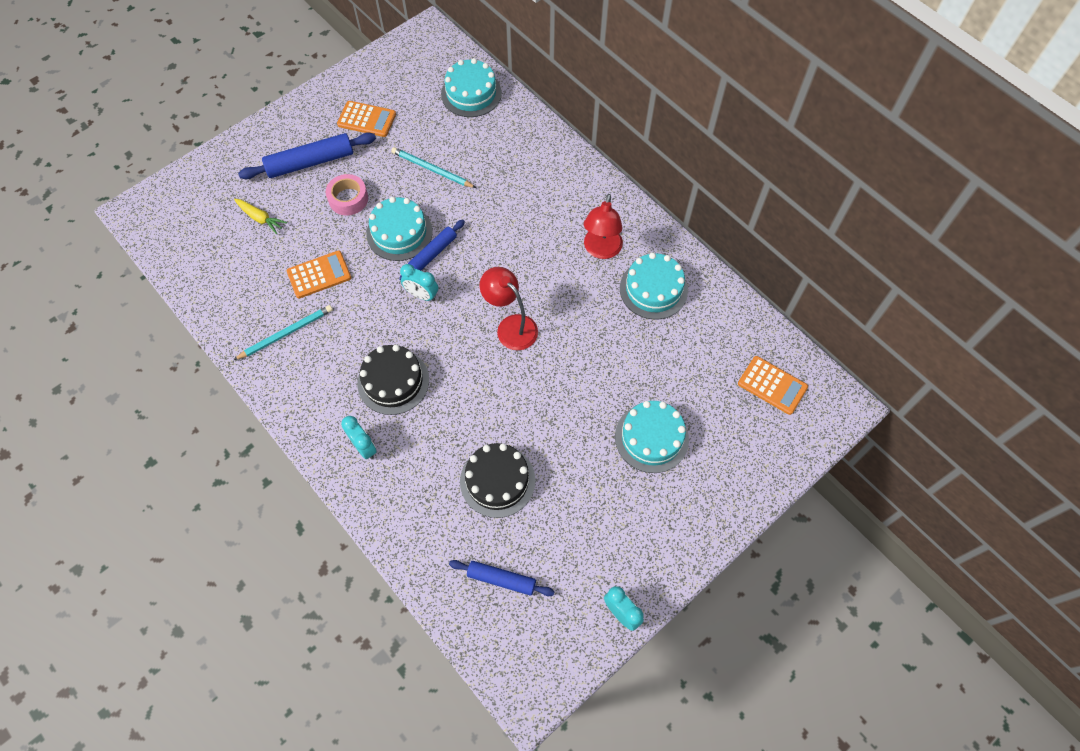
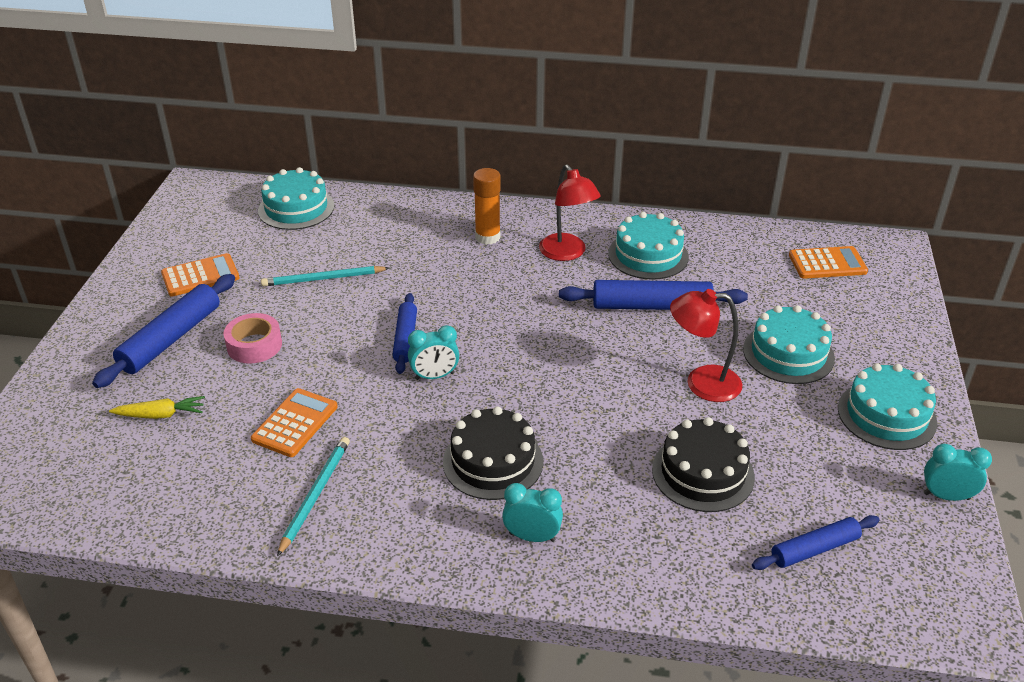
camera: 40 degrees left, 25 degrees down
(399, 233) = (348, 342): turquoise cake -> turquoise cake (886, 415)
(511, 326) = (556, 349): red lamp -> red lamp (701, 383)
(564, 200) = (487, 237): none -> orange glue stick
(607, 334) = (651, 306): none -> blue rolling pin

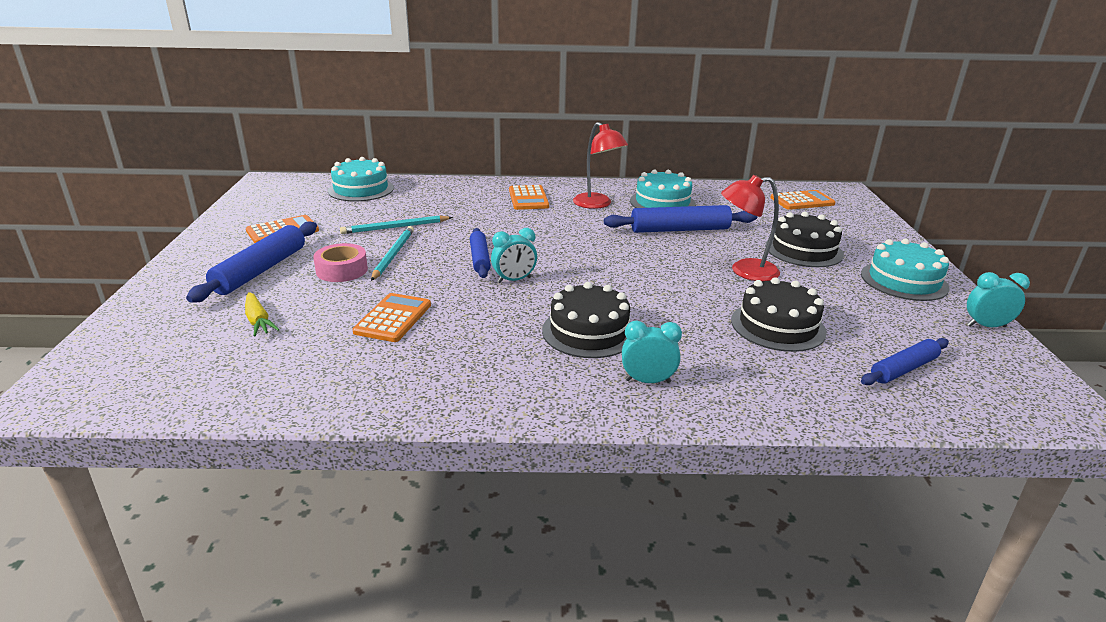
camera: 10 degrees left, 10 degrees down
(161, 415) = (258, 321): yellow carrot -> yellow carrot turned 75 degrees clockwise
(315, 495) = (426, 367): turquoise pencil -> turquoise pencil (393, 255)
(487, 237) = (528, 198): orange glue stick -> orange calculator
(788, 353) = (803, 250): turquoise cake -> black cake

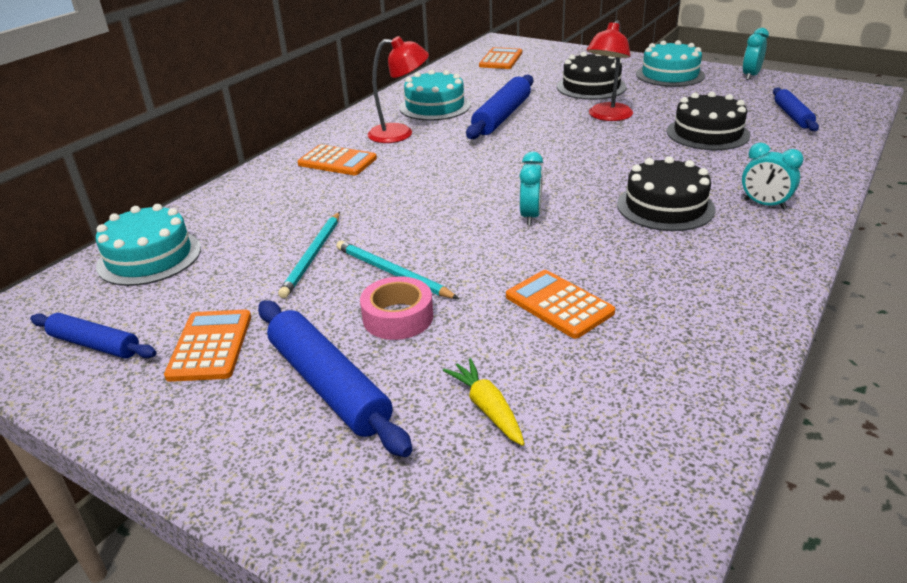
camera: 55 degrees left, 5 degrees up
(258, 321) = (487, 408): yellow carrot -> yellow carrot turned 120 degrees counterclockwise
(479, 259) = (461, 223): blue rolling pin -> blue rolling pin (95, 345)
(648, 381) = (764, 204): turquoise clock -> turquoise clock turned 90 degrees counterclockwise

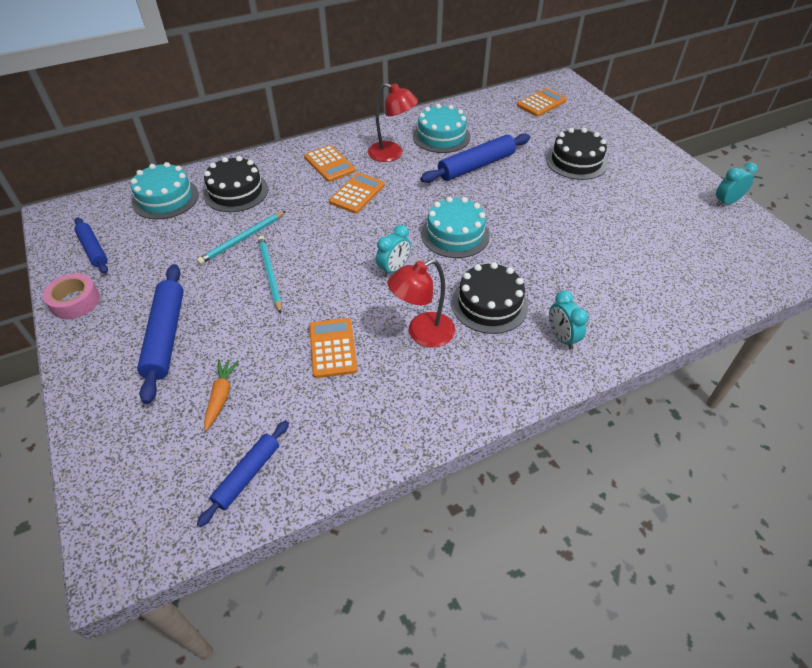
camera: 30 degrees right, 15 degrees up
(210, 346) = (139, 279): orange calculator -> orange calculator (357, 193)
(398, 317) = (240, 309): pink tape -> pink tape (75, 301)
(487, 408) = (221, 396): yellow carrot -> orange carrot
(607, 116) = (551, 198): red lamp -> red lamp (422, 334)
(670, 75) = (656, 173): turquoise cake -> turquoise cake (455, 234)
(707, 133) = (607, 249): black cake -> black cake (236, 192)
(792, 116) = (703, 262): blue rolling pin -> blue rolling pin (247, 475)

